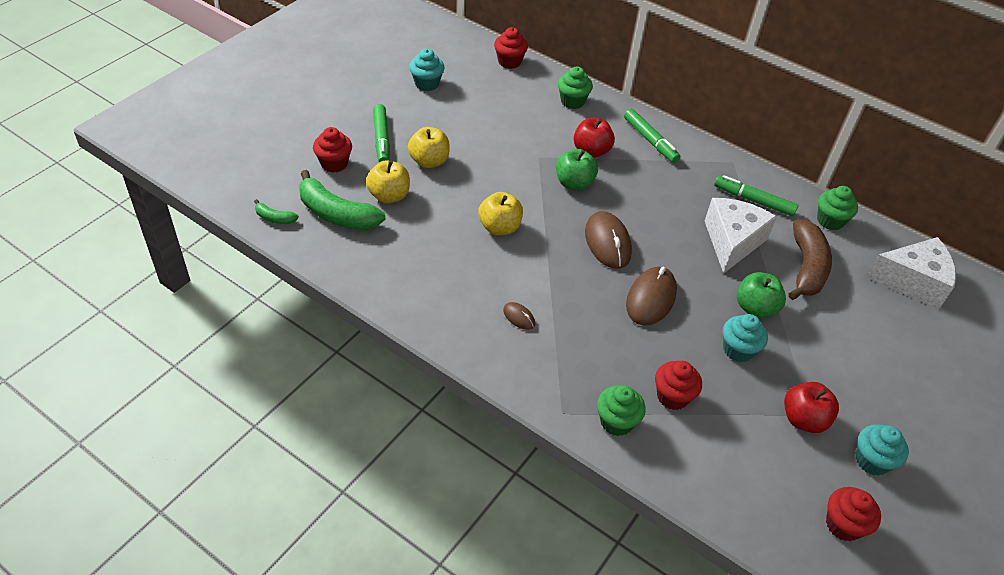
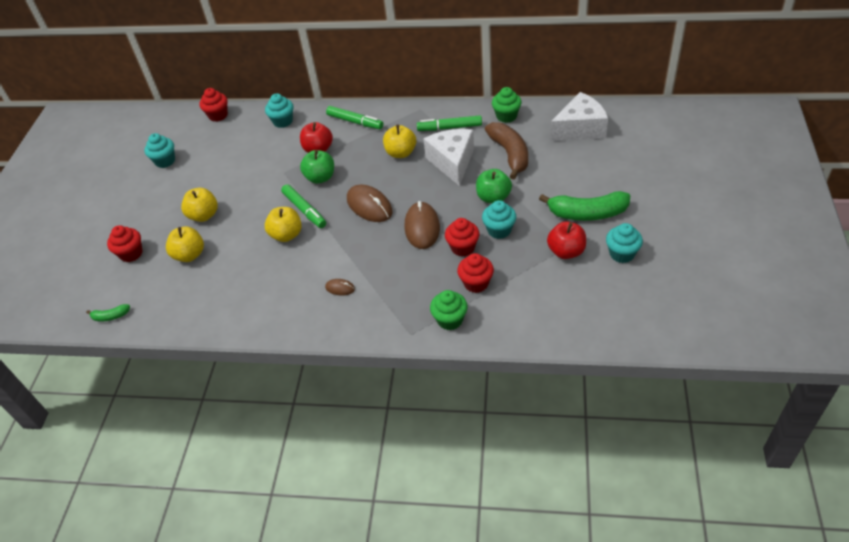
camera: 20 degrees left, 0 degrees up
(336, 214) = (158, 288): green banana -> green banana (587, 213)
(381, 139) = (157, 217): green marker -> green marker (304, 210)
(572, 101) = (283, 121): green cupcake -> turquoise cupcake
(679, 201) = (401, 153): none -> yellow apple
(843, 525) = (628, 302): red cupcake -> red cupcake (463, 248)

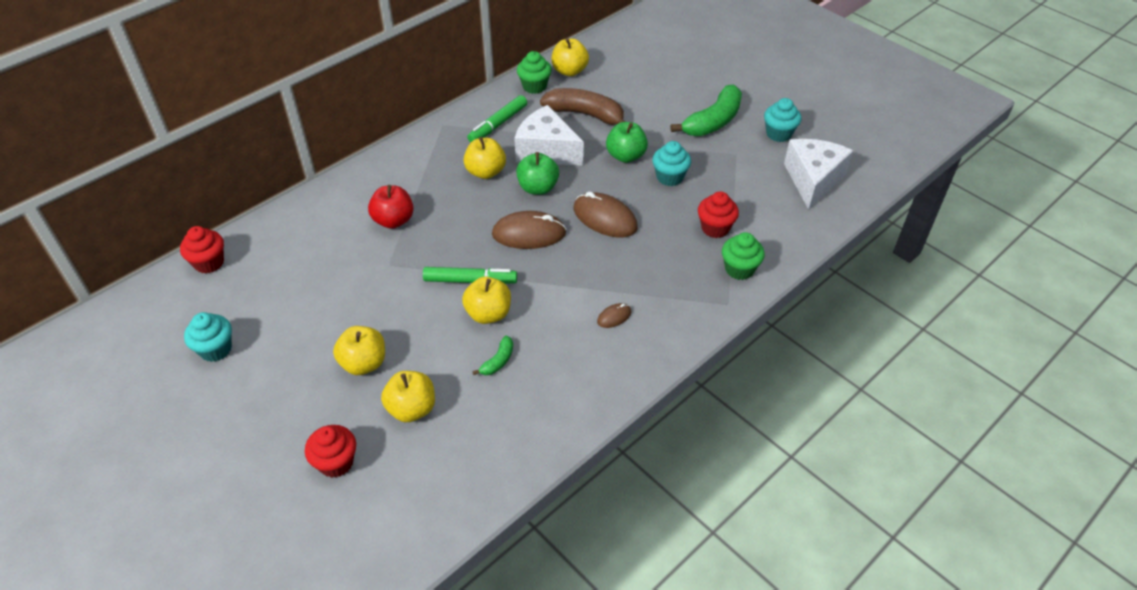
camera: 55 degrees left, 0 degrees up
(110, 316) = (418, 535): green banana -> green banana (498, 361)
(283, 121) = (307, 220): turquoise cupcake -> none
(320, 177) = (439, 243): green apple -> green apple (538, 188)
(355, 122) = (393, 173): green marker -> none
(463, 248) = (663, 210): red cupcake -> none
(543, 119) = (569, 71): none -> yellow apple
(566, 251) = (741, 158): red apple -> none
(580, 129) = (611, 63): white cheese -> white cheese (813, 180)

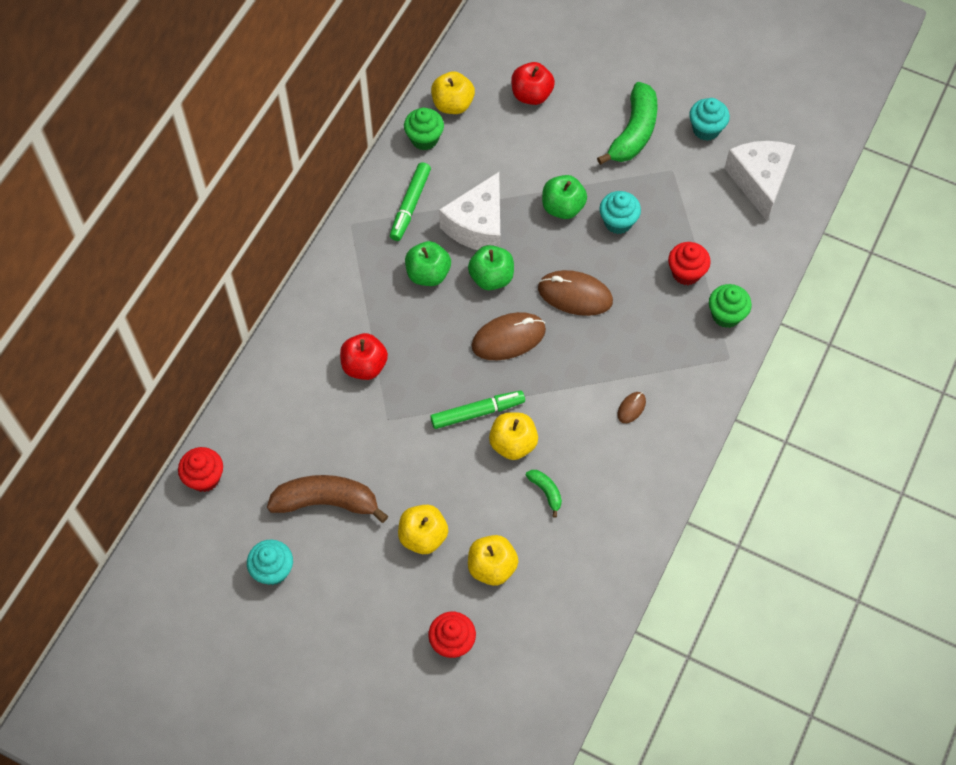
camera: 20 degrees left, 15 degrees up
(485, 172) = (428, 274): yellow apple -> green apple
(498, 361) = (546, 492): green banana -> green banana turned 45 degrees counterclockwise
(546, 150) = (478, 225): white cheese -> white cheese turned 75 degrees counterclockwise
(586, 115) = (497, 163): brown banana -> brown banana (327, 502)
(637, 79) = (531, 95): none -> red apple

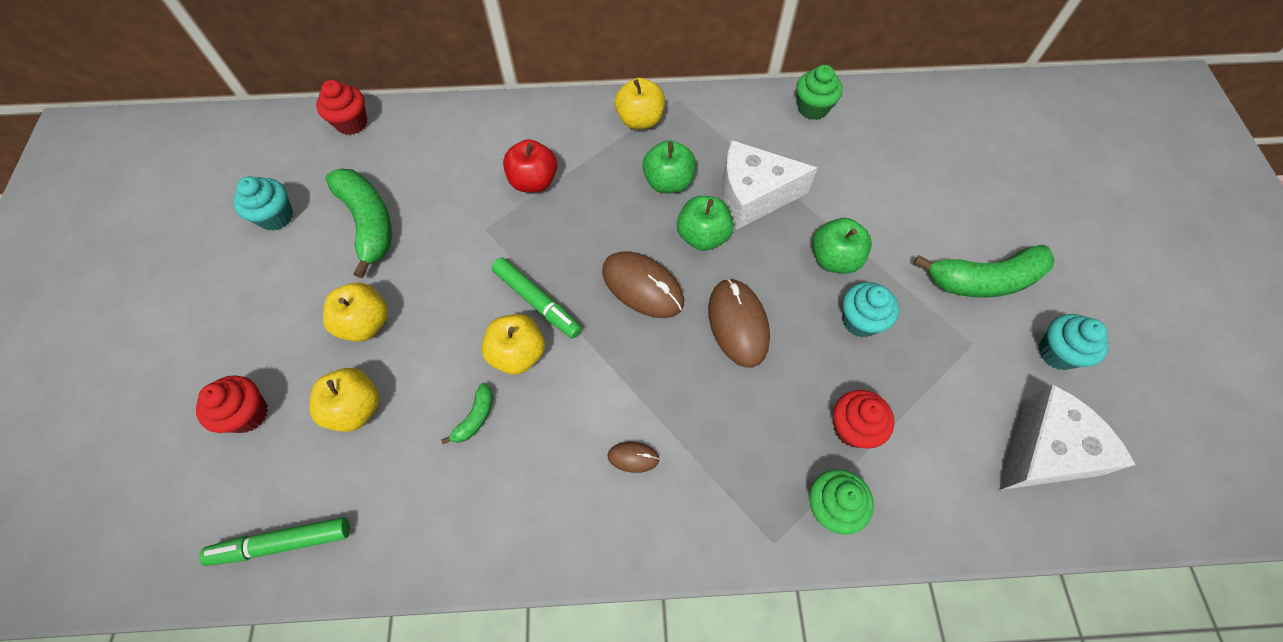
camera: 60 degrees right, 0 degrees up
(327, 502) = (368, 223): brown banana -> green banana
(410, 205) = (732, 132): green marker -> green marker (282, 543)
(452, 104) = (869, 111): yellow apple -> yellow apple (640, 120)
(531, 95) = (939, 167): red apple -> none

